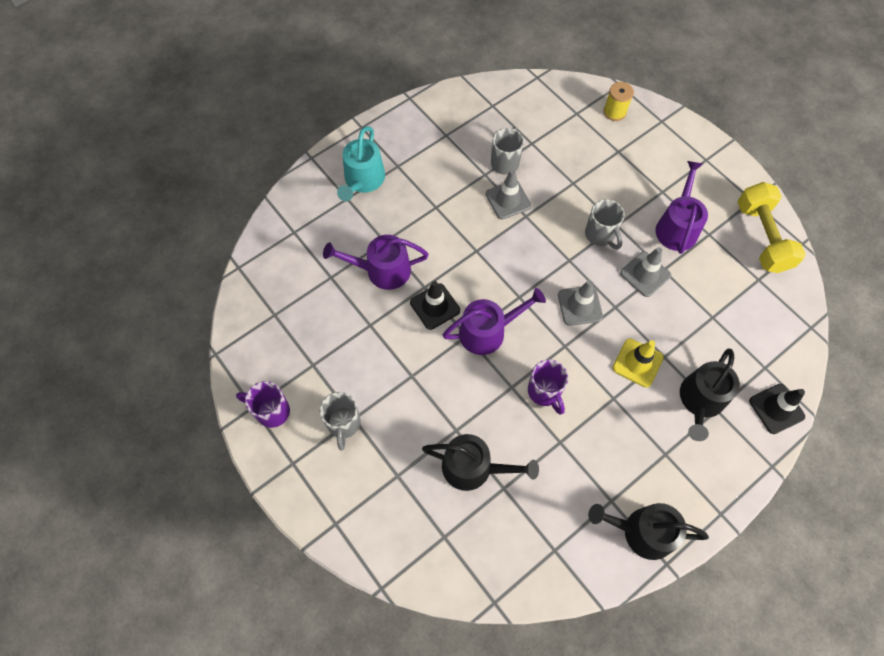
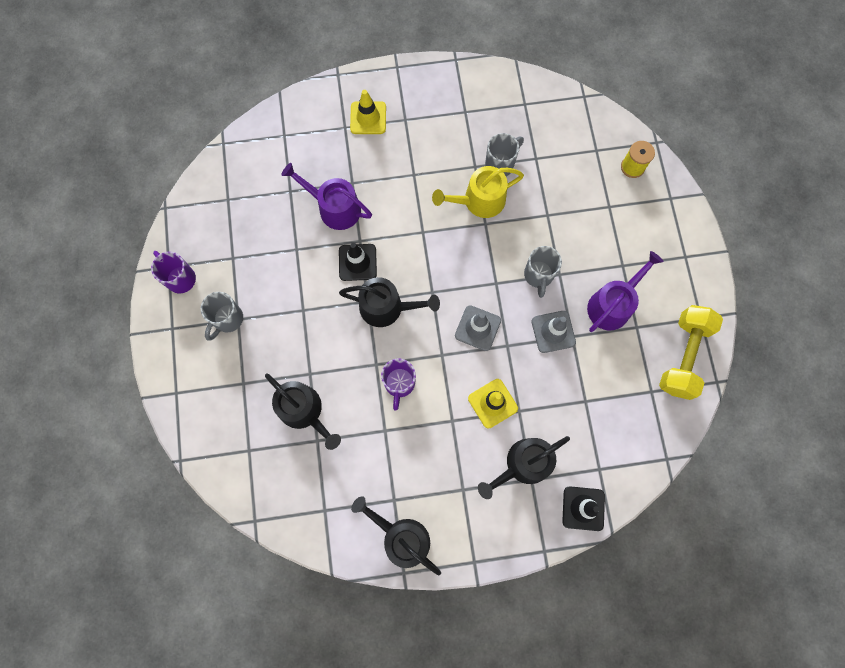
camera: 30 degrees right, 10 degrees up
(363, 180) = (368, 118): turquoise watering can -> yellow traffic cone
(487, 331) = (386, 307): purple watering can -> black watering can
(508, 200) = (479, 201): grey traffic cone -> yellow watering can

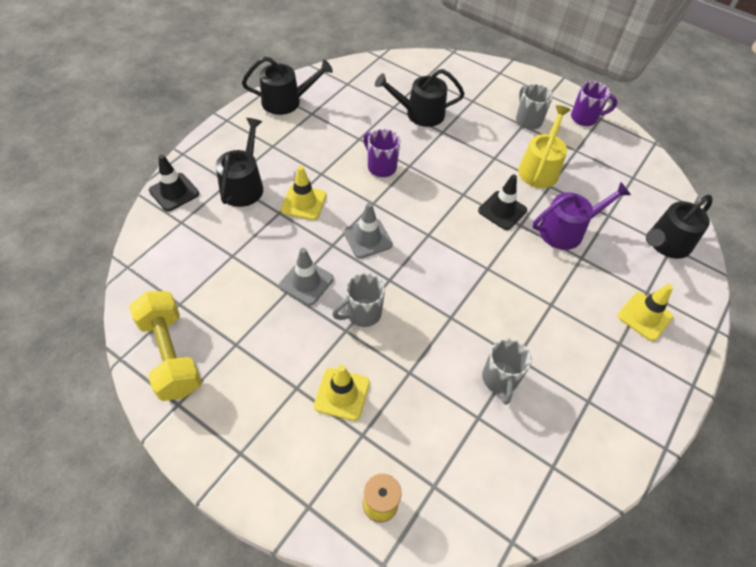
camera: 130 degrees right, 20 degrees down
(386, 307) = (446, 200): black watering can -> black watering can (666, 243)
(479, 201) = (477, 331): yellow watering can -> yellow watering can (539, 169)
(538, 276) = (362, 313): grey mug -> grey mug turned 75 degrees counterclockwise
(599, 238) = (342, 394): none -> yellow traffic cone
(612, 305) = (275, 344): purple watering can -> none

